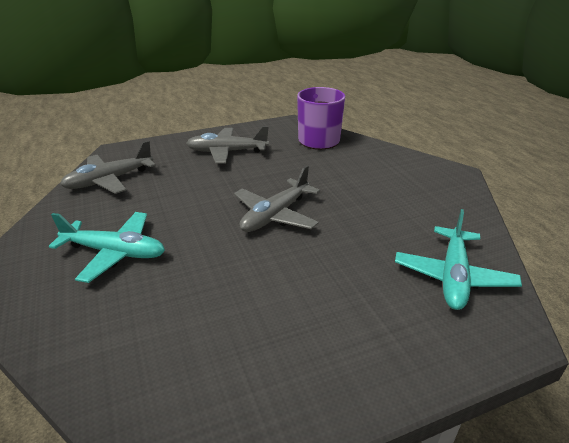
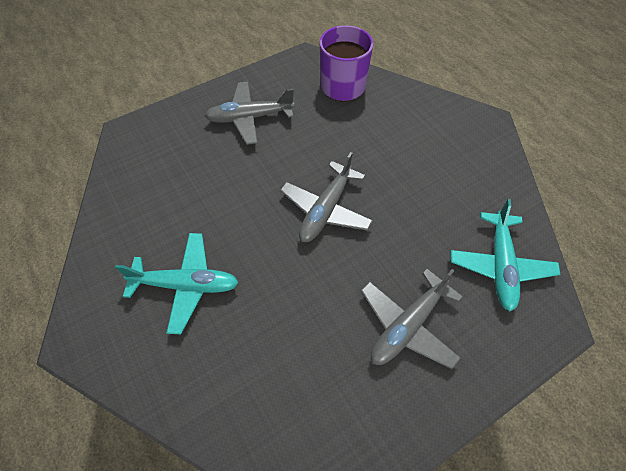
camera: 10 degrees left, 25 degrees up
(109, 180) = (139, 181): grey plane -> grey plane (407, 325)

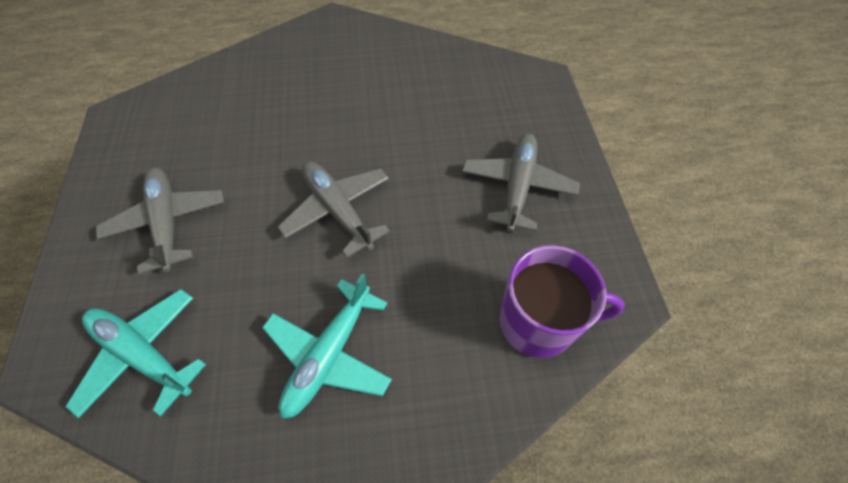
camera: 115 degrees right, 0 degrees up
(186, 285) = (332, 82): turquoise plane -> turquoise plane (329, 355)

